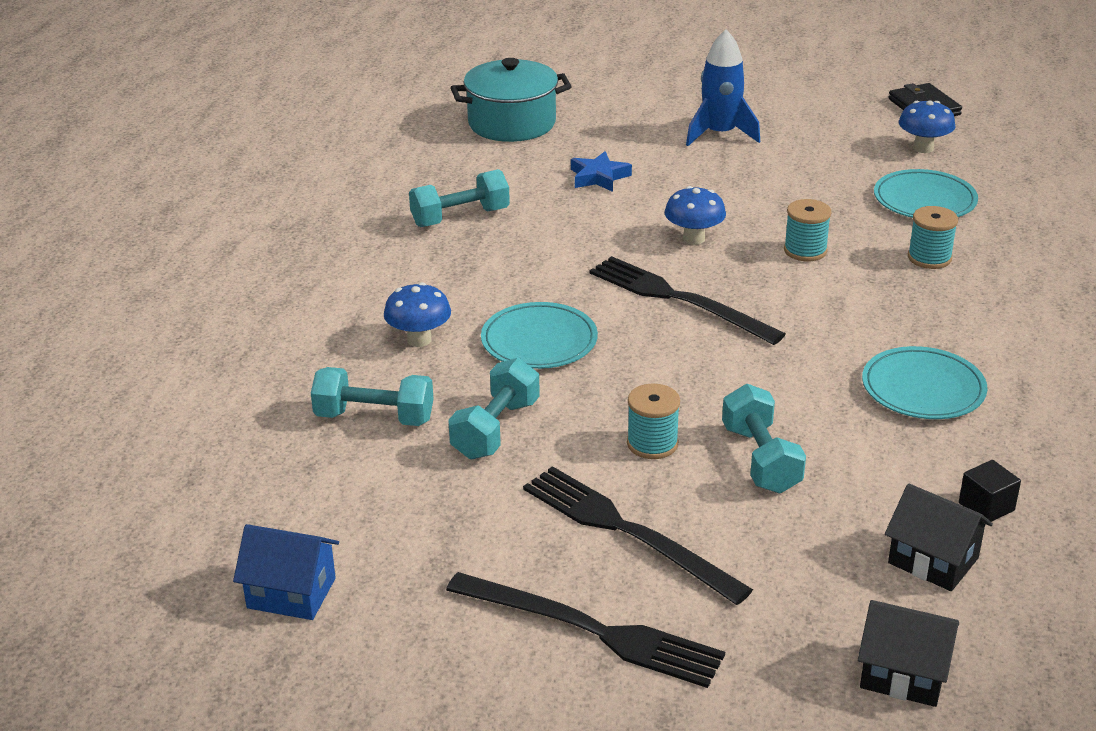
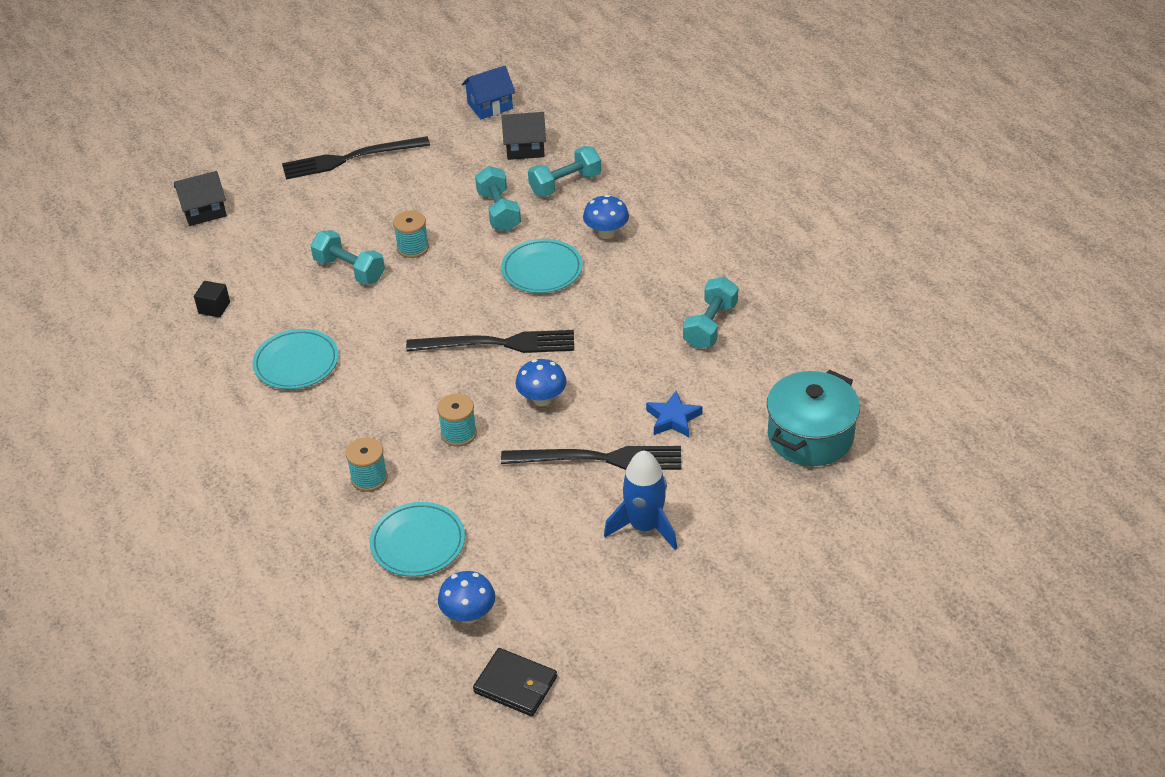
camera: 140 degrees right, 10 degrees up
(626, 531) = (379, 202): black fork -> black fork (599, 459)
(933, 560) = (223, 266): black house -> black house (525, 148)

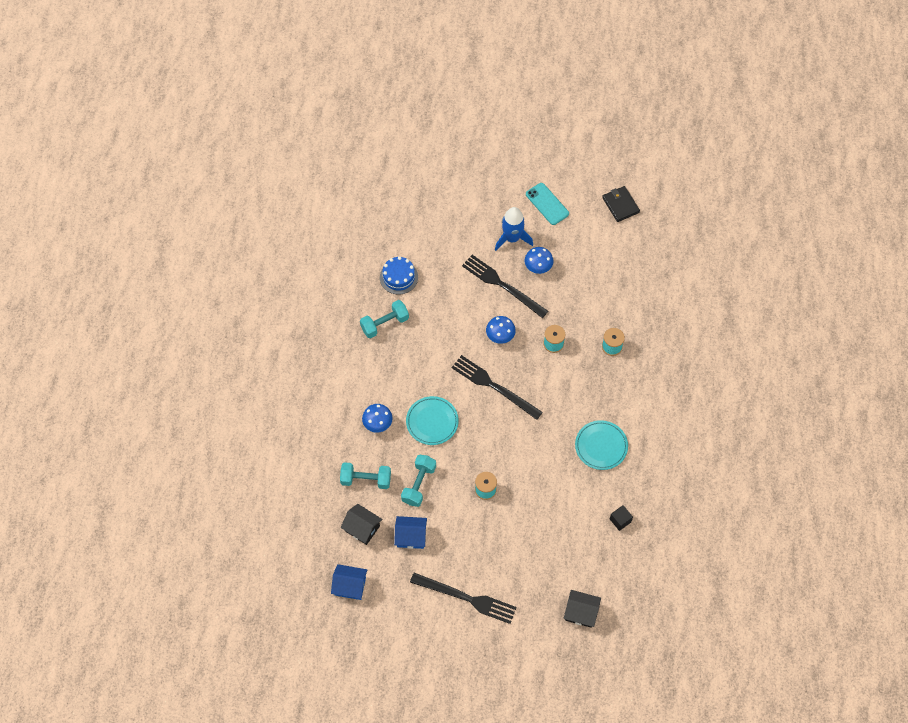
camera: 145 degrees left, 20 degrees up
(349, 270) = (530, 497): turquoise dumbbell -> none
(418, 543) = (613, 296): turquoise plate -> none
(463, 170) = (411, 536): none -> blue house
(468, 615) = (617, 247): blue mushroom -> blue mushroom (538, 267)
(638, 609) = (547, 204): none -> turquoise phone
(673, 418) = (451, 283): blue star -> none
(752, 383) = (399, 277): none -> blue cake
(810, 436) = (401, 232): turquoise pot -> none

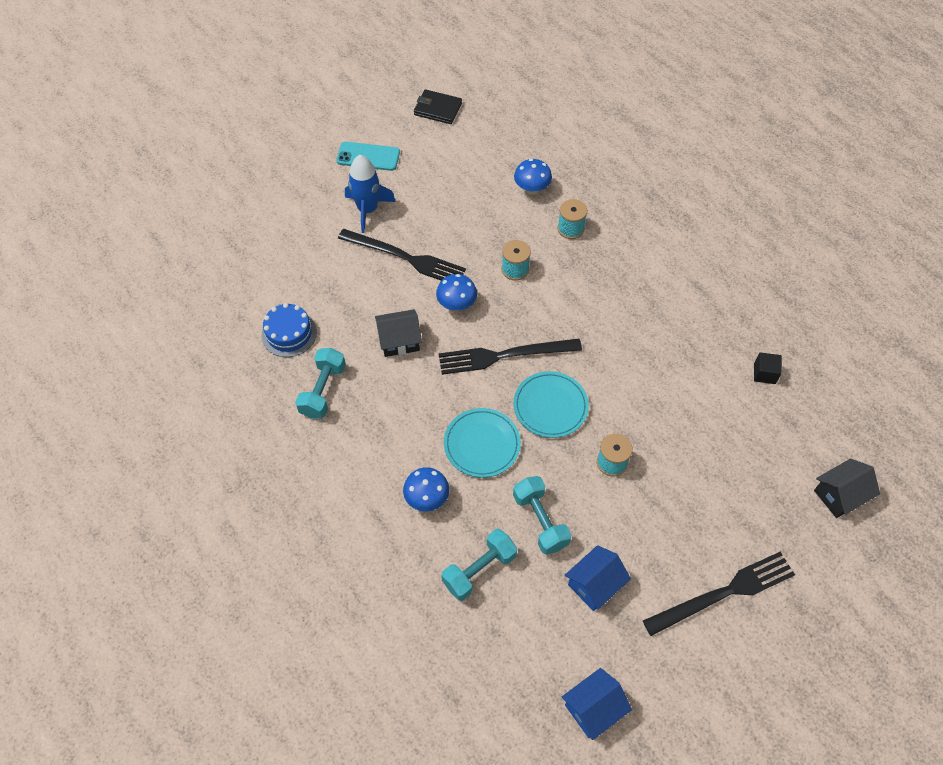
camera: 45 degrees left, 5 degrees down
(362, 528) = (534, 628): black house -> black house (399, 341)
(502, 285) = (405, 258): black fork -> black fork turned 150 degrees counterclockwise
(538, 267) = (422, 215): blue mushroom -> blue mushroom (532, 189)
(601, 446) = (666, 322): turquoise plate -> turquoise plate (550, 406)

